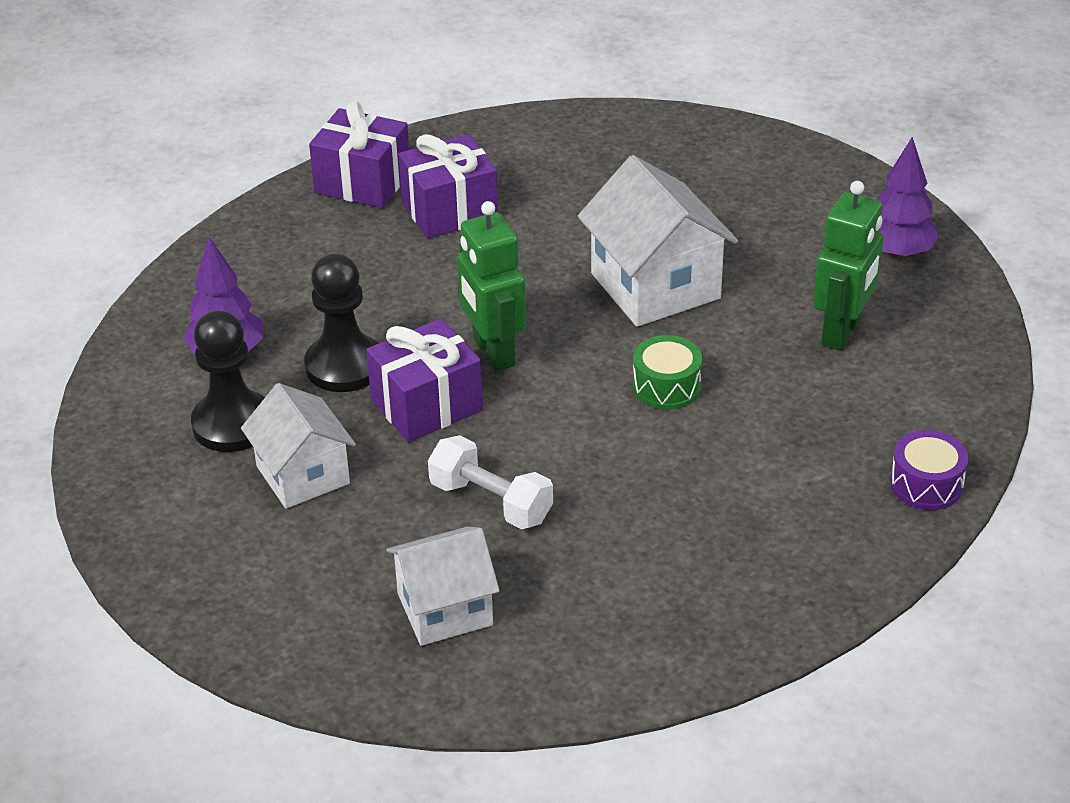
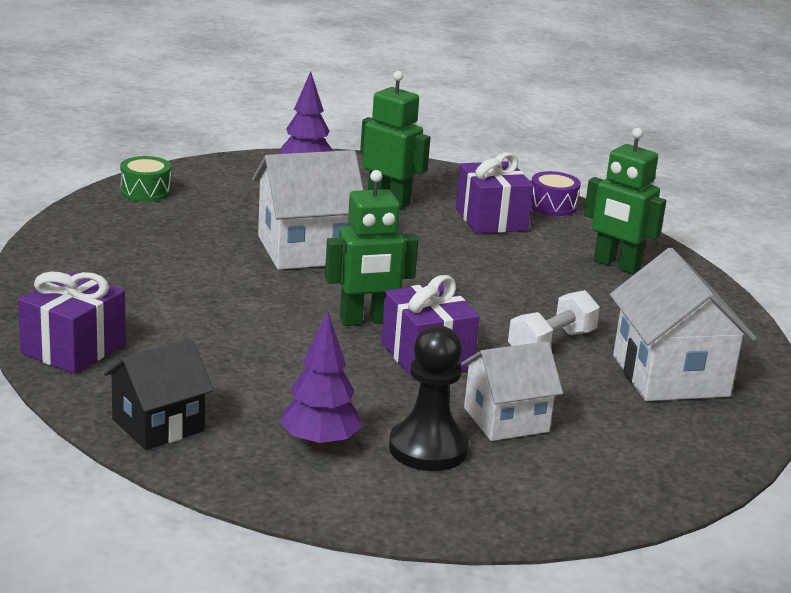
camera: 85 degrees left, 15 degrees down
(237, 255) = (158, 425): none -> black house
(344, 366) = (360, 386): black pawn -> none
(445, 609) = (670, 376): white house -> white house, size x1.50
(449, 210) = (150, 314): purple gift -> purple gift (491, 219)
(666, 386) = (431, 264): green drum -> green drum (145, 191)
(751, 555) = (616, 265): none -> green robot

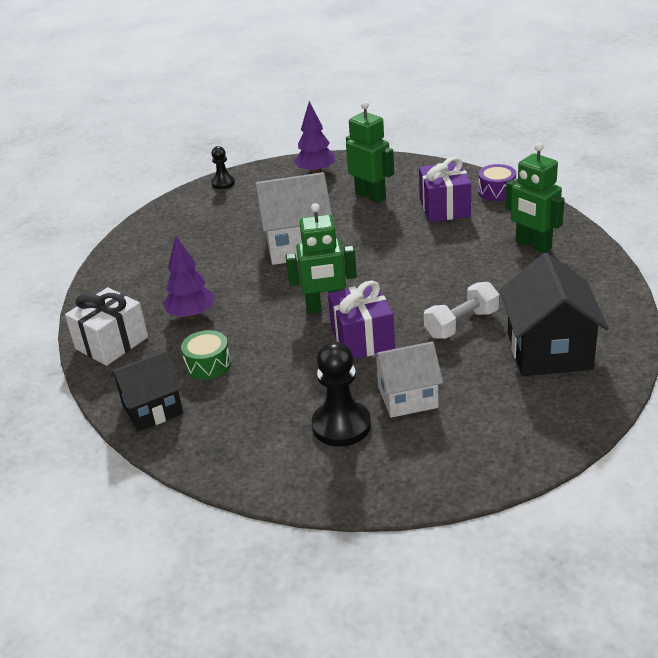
camera: 15 degrees right, 10 degrees up
(73, 348) = (112, 343): purple gift -> white gift
(145, 191) = (196, 200): green drum -> green drum (208, 364)
(178, 175) = (223, 183): none -> black pawn
(319, 443) = (262, 422): purple tree -> purple tree (191, 315)
(670, 376) = (549, 351): white house -> black house

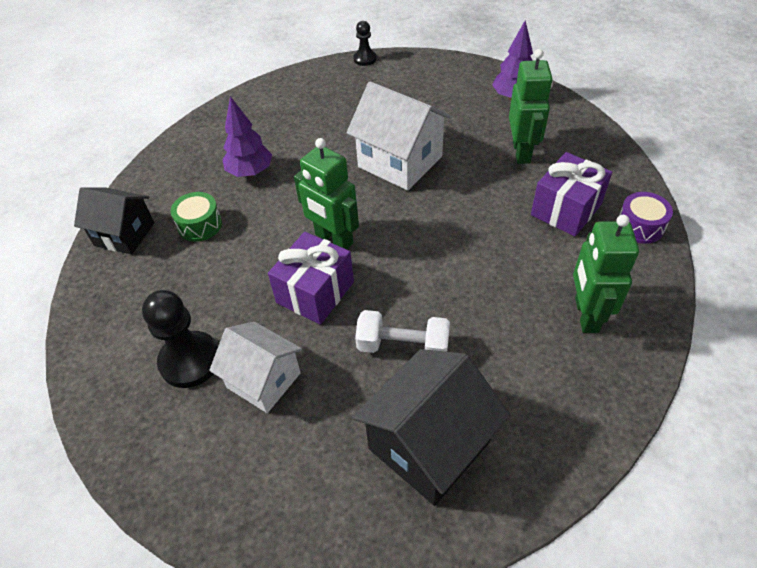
camera: 45 degrees right, 15 degrees up
(112, 343) = (181, 158): white gift -> none
(223, 183) = (432, 64): black pawn -> black pawn (365, 59)

